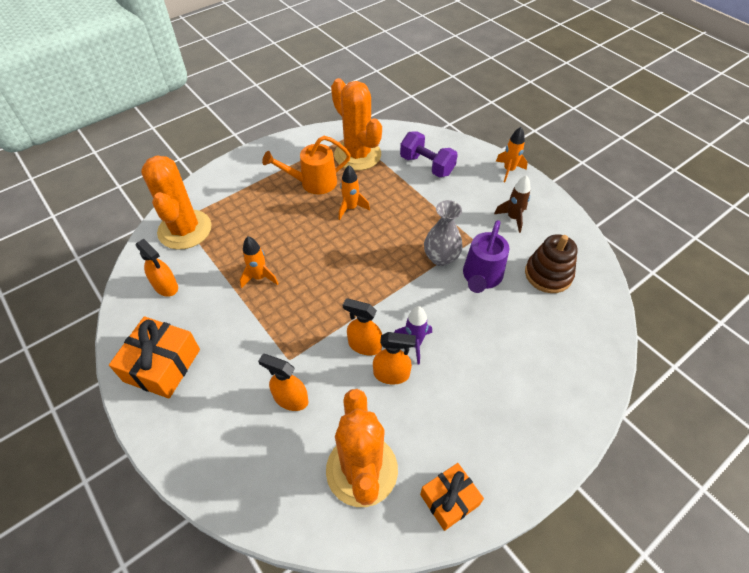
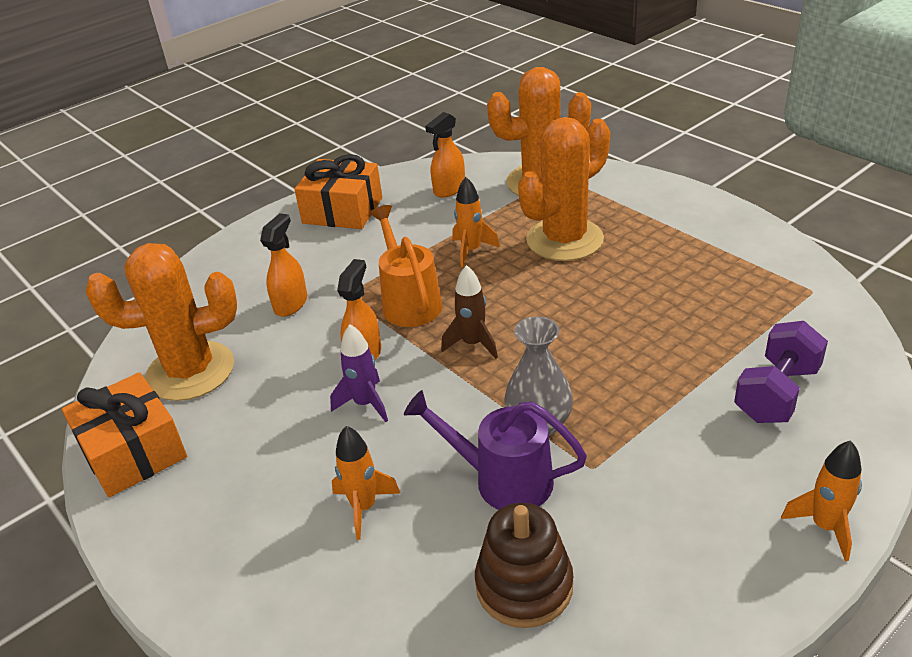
camera: 90 degrees right, 15 degrees down
(312, 183) = (669, 267): orange watering can -> orange watering can (408, 301)
(351, 208) = (626, 312): orange rocket -> orange rocket (364, 507)
(357, 155) = (762, 304): orange cactus -> orange cactus (564, 240)
(391, 374) = (317, 385): orange spray bottle -> none
(449, 500) = (133, 452): orange gift -> orange gift, size x1.52
(513, 218) = (670, 531): brown rocket -> brown rocket (473, 344)

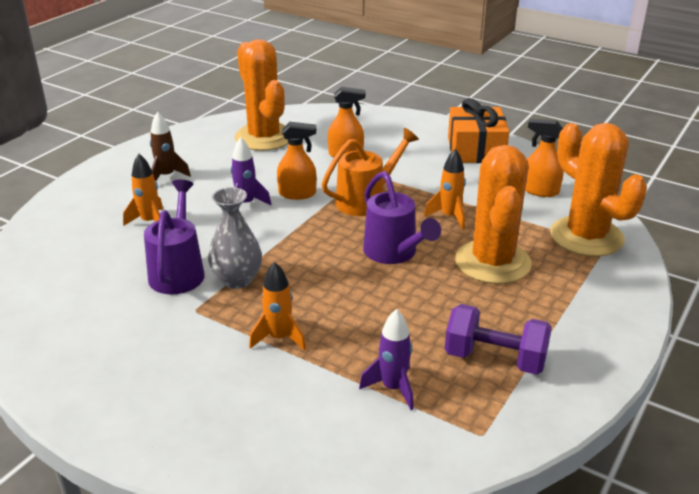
camera: 70 degrees right, 5 degrees down
(133, 452) = (190, 138): orange gift -> none
(473, 344) = (324, 236): brown rocket -> brown rocket (166, 176)
(524, 585) = (84, 293): brown stacking toy -> none
(527, 297) = (394, 253): none -> purple watering can
(564, 240) = (492, 262): orange cactus -> orange cactus turned 60 degrees clockwise
(749, 330) = (393, 388): none -> purple rocket
(776, 393) = (302, 408): purple dumbbell -> purple dumbbell (495, 359)
(825, 527) = (138, 439): orange rocket -> orange rocket (279, 338)

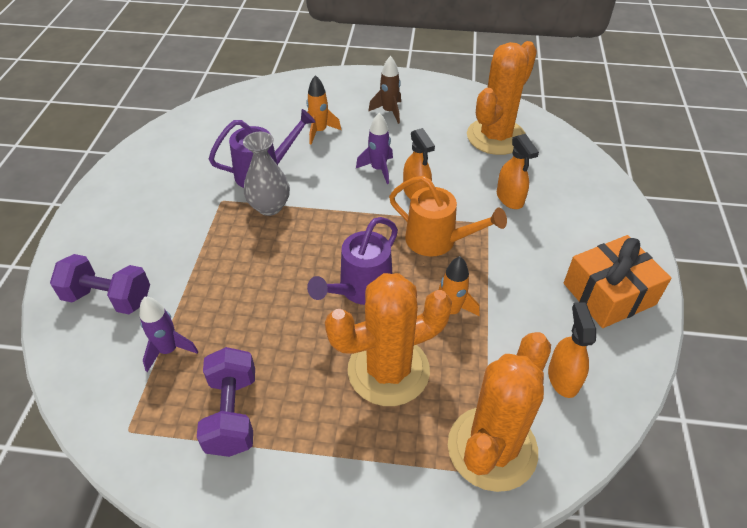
camera: 65 degrees right, 15 degrees up
(279, 338) = (206, 258): orange rocket -> none
(283, 425) = (108, 298): none -> purple dumbbell

